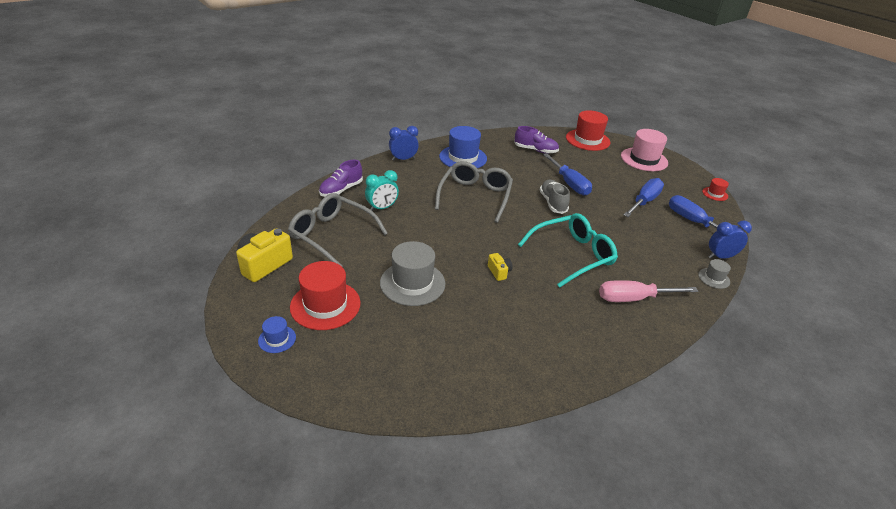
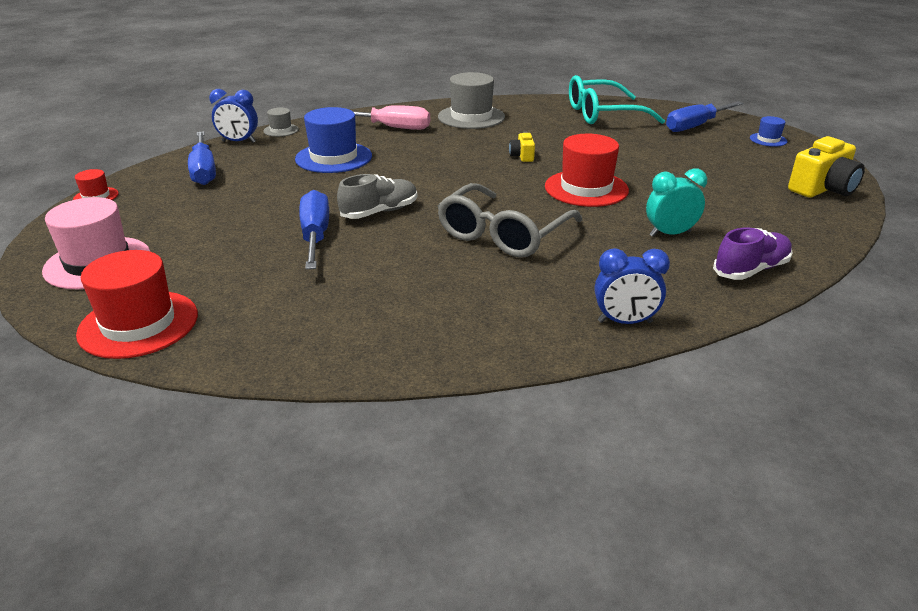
camera: 160 degrees left, 5 degrees down
(325, 305) = (728, 153): red hat -> red hat (586, 188)
(332, 235) = (743, 209): grey glasses -> none
(412, 283) = (629, 158): grey hat -> grey hat (471, 117)
(463, 157) = (484, 310): blue hat -> blue hat (333, 158)
(535, 150) = (301, 310): purple shoe -> none
(553, 203) = (380, 212): grey shoe -> grey shoe turned 135 degrees counterclockwise
(572, 255) = (418, 160): turquoise glasses -> turquoise glasses (603, 114)
(644, 202) = (230, 199): blue screwdriver -> blue screwdriver (696, 126)

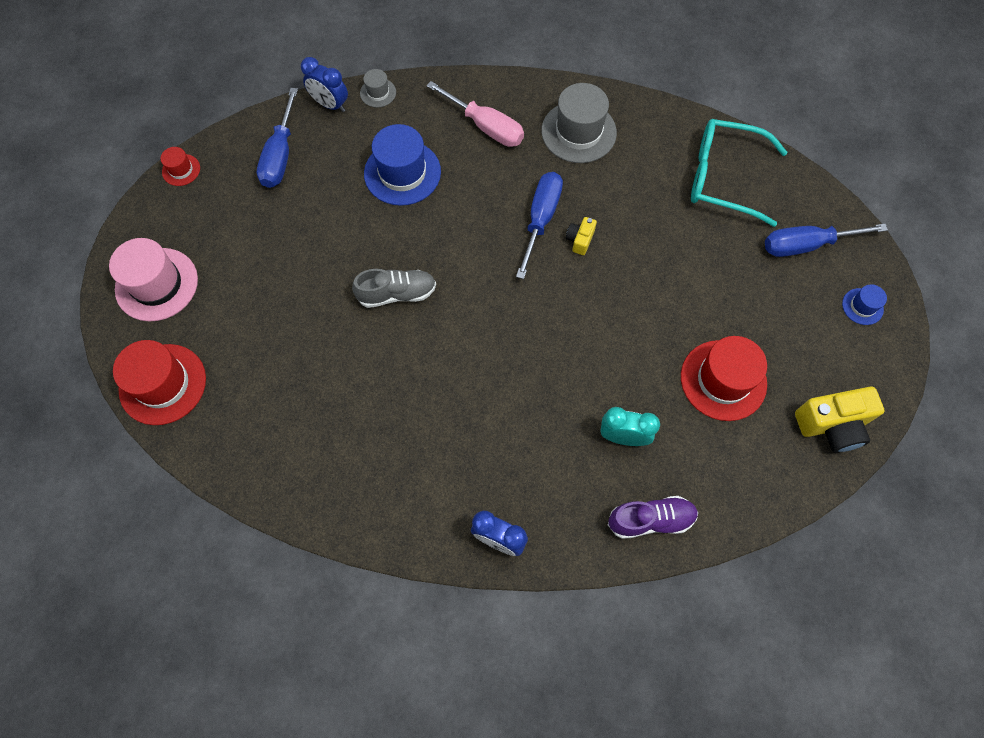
camera: 25 degrees right, 35 degrees up
(315, 236) = (328, 312): blue screwdriver -> blue screwdriver (540, 220)
(503, 234) = (480, 375): grey glasses -> none
(586, 188) = (601, 328): red hat -> red hat (723, 380)

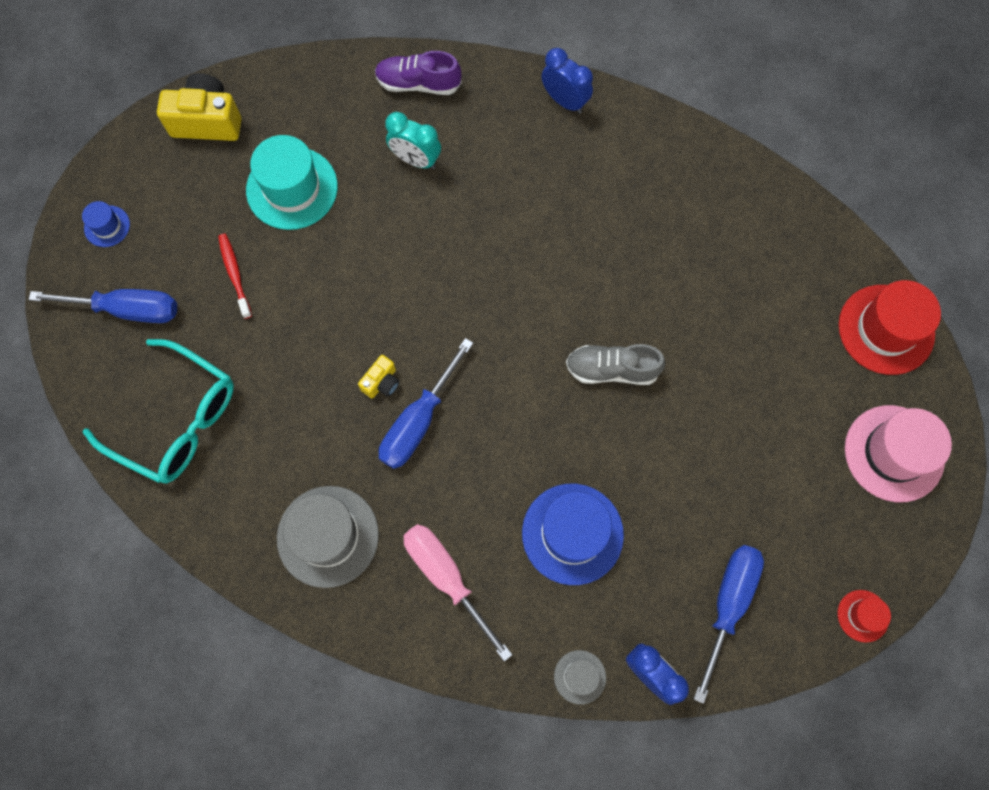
camera: 165 degrees left, 5 degrees up
(723, 380) = (292, 188): red hat -> turquoise hat
(735, 293) = (235, 275): none -> red toothbrush

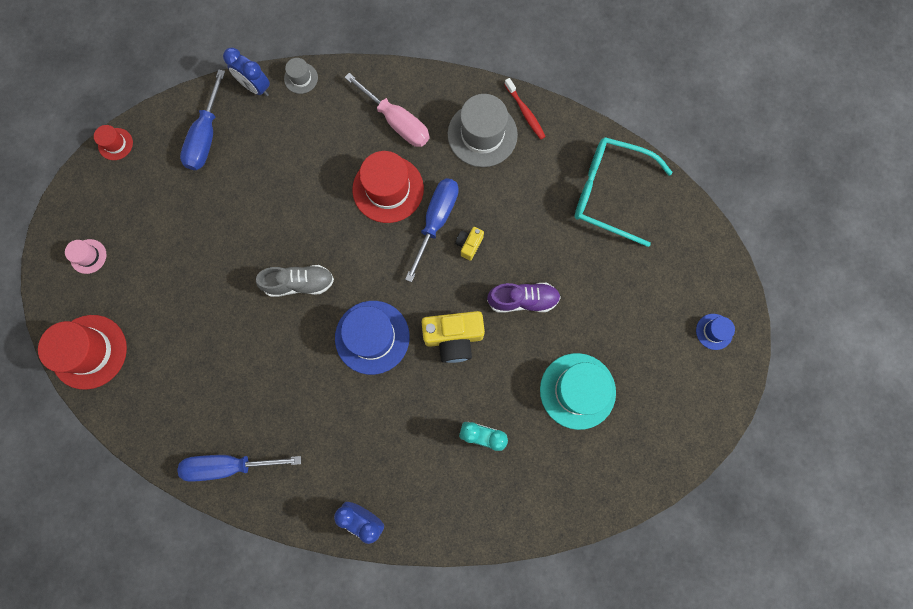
camera: 170 degrees right, 5 degrees up
(126, 309) = (674, 267): blue screwdriver -> blue screwdriver (230, 465)
(207, 121) = (666, 441): yellow camera -> yellow camera (453, 338)
(235, 275) = (601, 309): red toothbrush -> red toothbrush (525, 112)
(418, 84) = (495, 512): purple shoe -> purple shoe (523, 300)
(476, 478) = (388, 189): none -> red hat
(572, 533) = (315, 163): blue hat -> blue hat (372, 337)
(894, 453) = (88, 256): pink hat -> pink hat, size x0.49

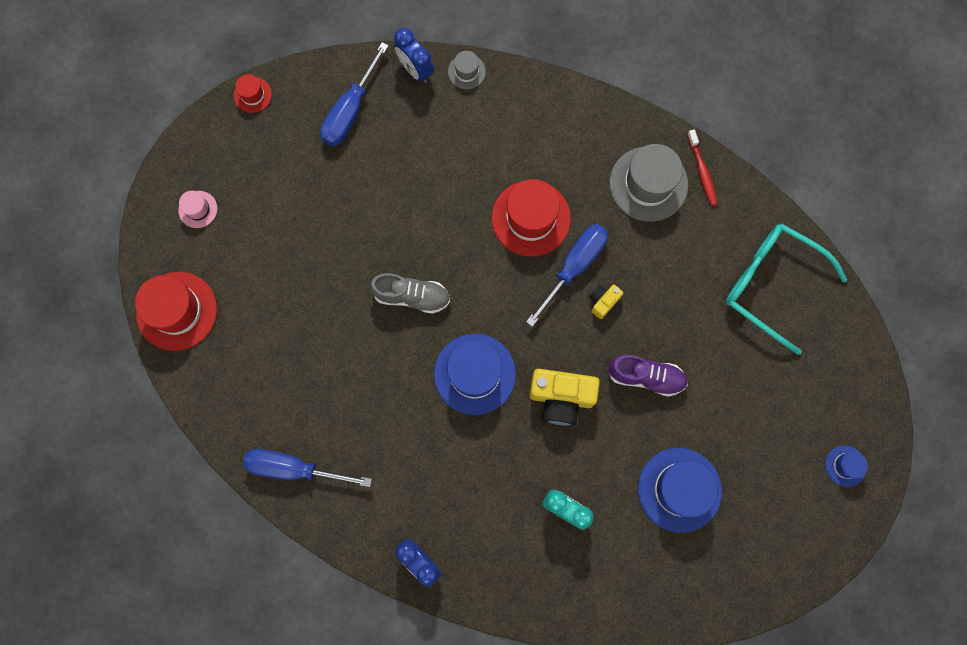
camera: 15 degrees right, 0 degrees up
(396, 122) = (558, 146): pink screwdriver -> none
(577, 391) = (679, 489): turquoise hat -> blue hat

